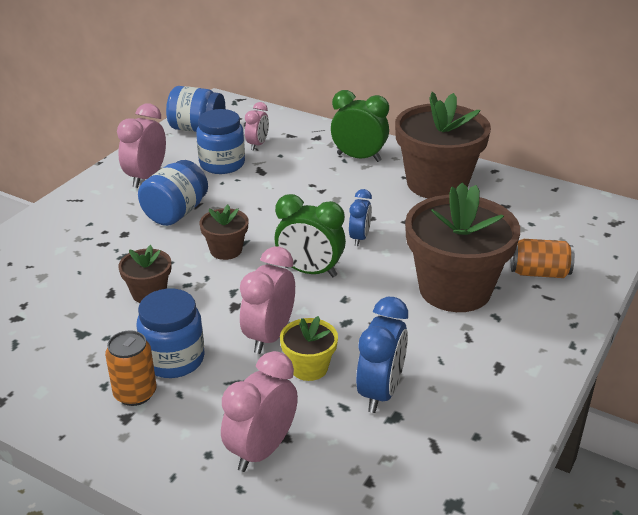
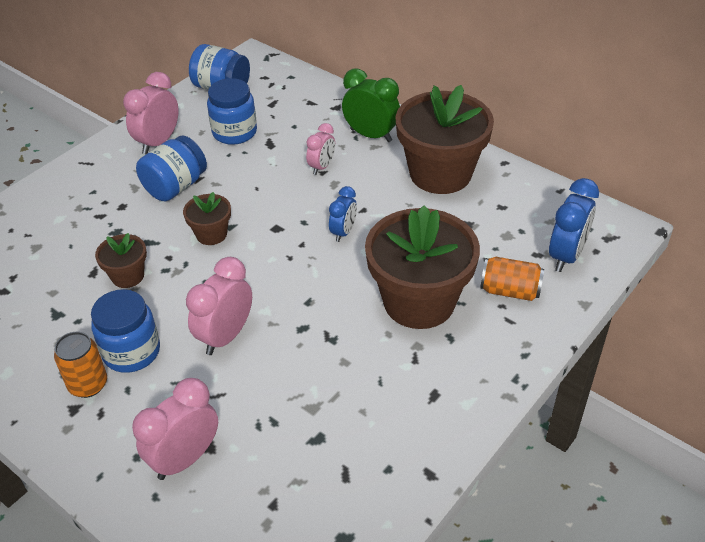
camera: 10 degrees right, 10 degrees up
(257, 145) = (275, 111): pink clock -> pink clock (321, 167)
(309, 367) = (253, 375): yellow flower pot -> none
(310, 271) = (284, 267): green clock -> none
(380, 392) = (312, 410): blue clock -> blue clock (566, 256)

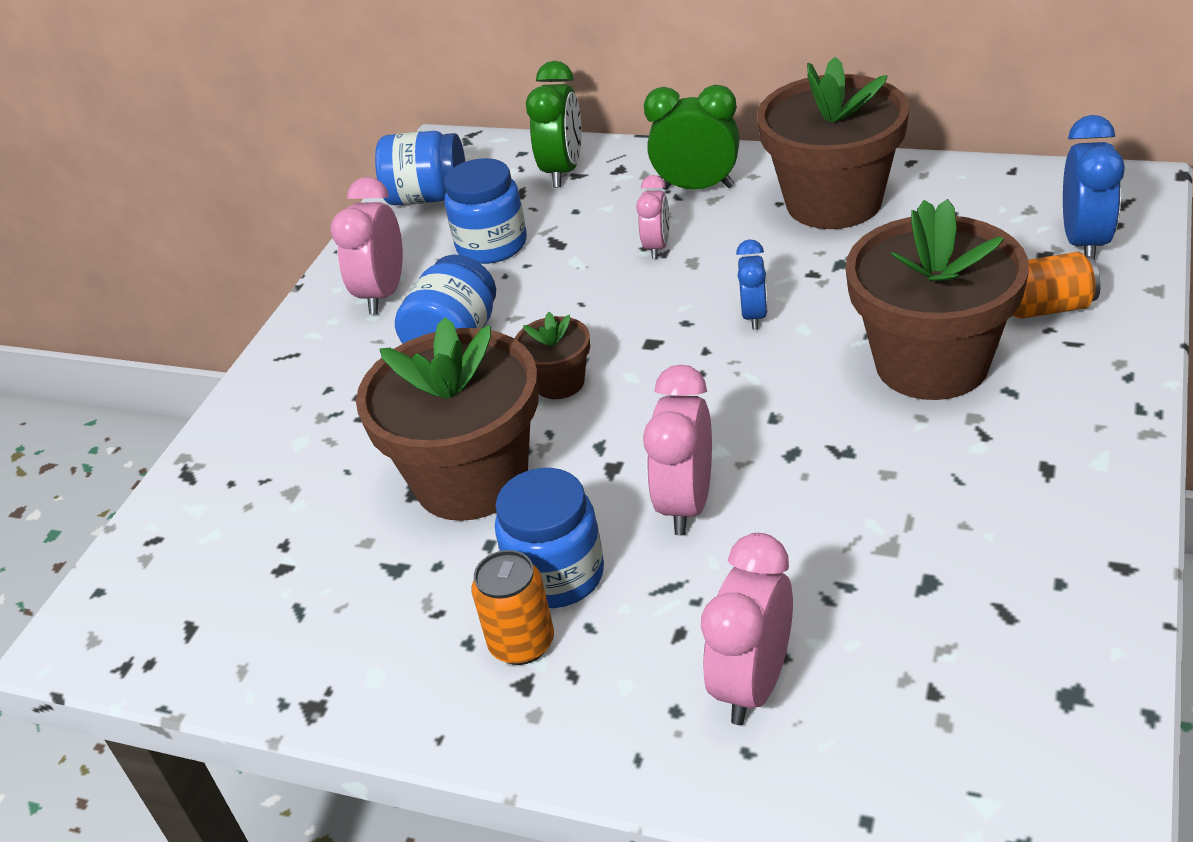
camera: 15 degrees left, 5 degrees down
(128, 276) = (471, 479): brown flower pot -> brown flower pot, size x2.13
(305, 97) = (563, 171): none -> green clock

